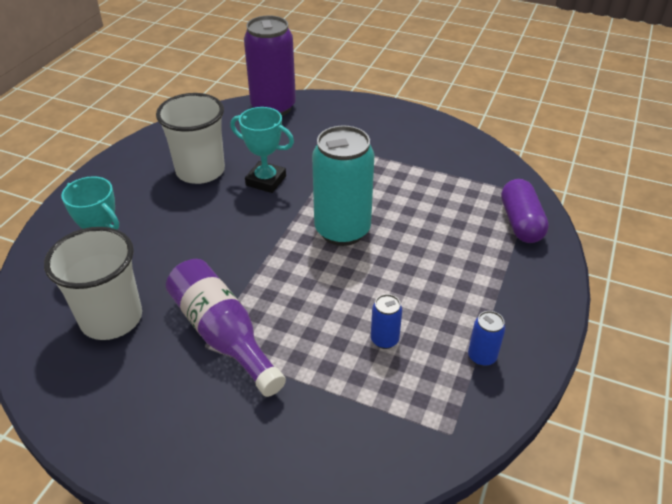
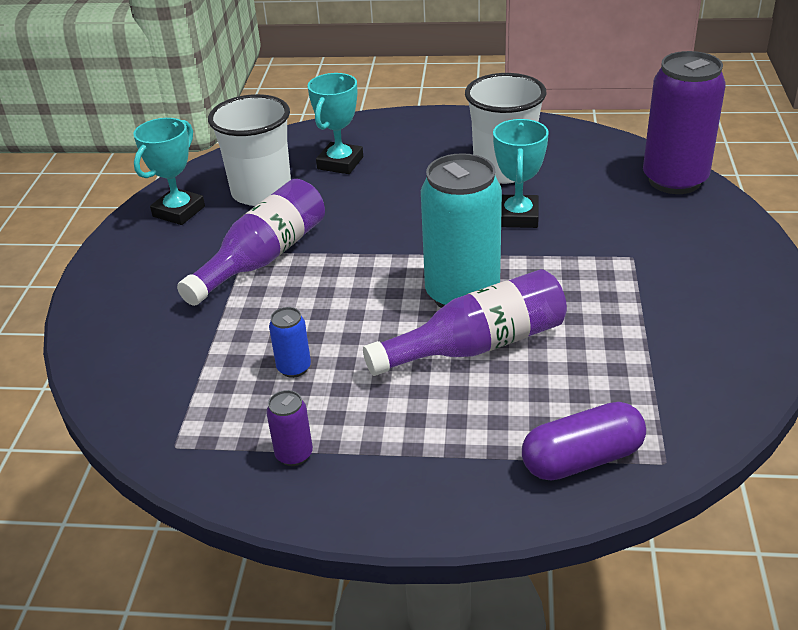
camera: 75 degrees right, 5 degrees down
(94, 390) = (179, 211): none -> turquoise trophy
(401, 237) = (477, 345): none -> purple bottle
(482, 357) = (294, 454): blue can -> purple can

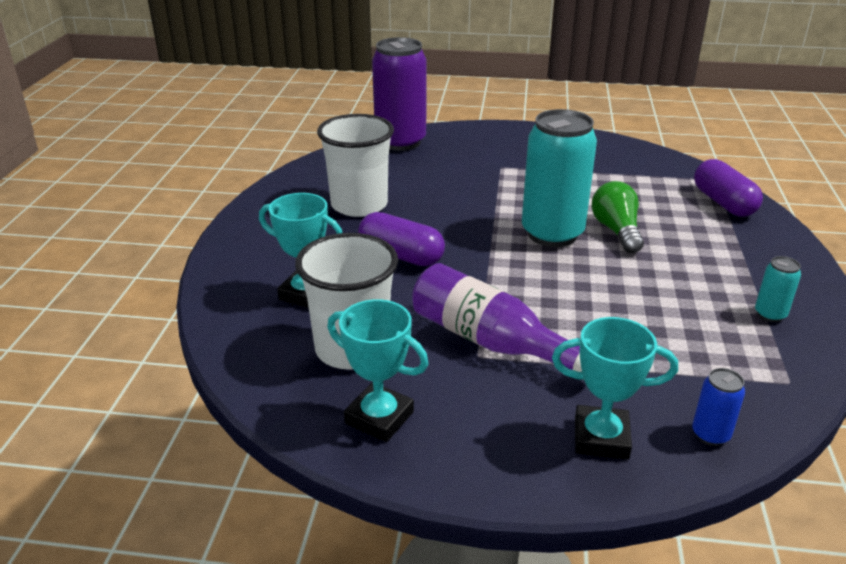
camera: 90 degrees left, 5 degrees down
(294, 368) = (664, 317): blue can -> blue can (710, 435)
(294, 454) = (770, 314): purple can -> turquoise can
(406, 202) = (401, 255): none -> purple capsule
(477, 345) = (616, 231): purple bottle -> green light bulb
(518, 216) = (439, 204): turquoise trophy -> turquoise trophy (601, 438)

